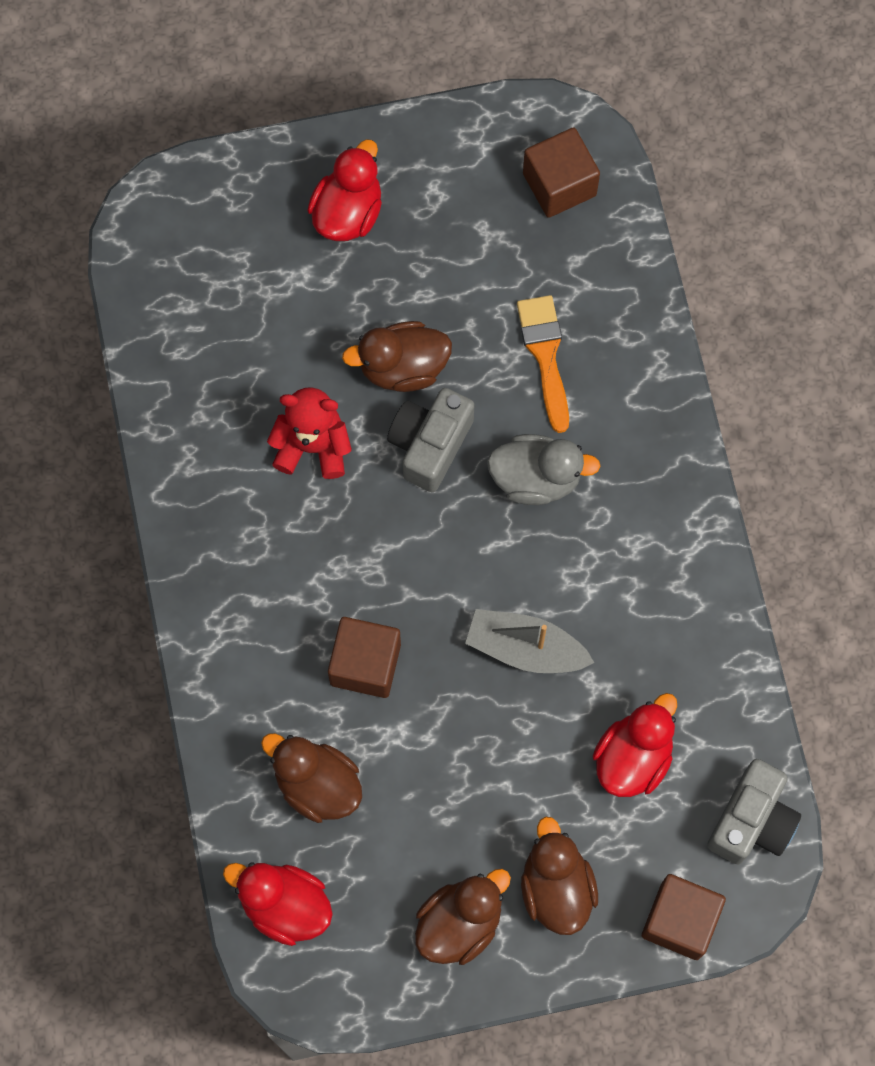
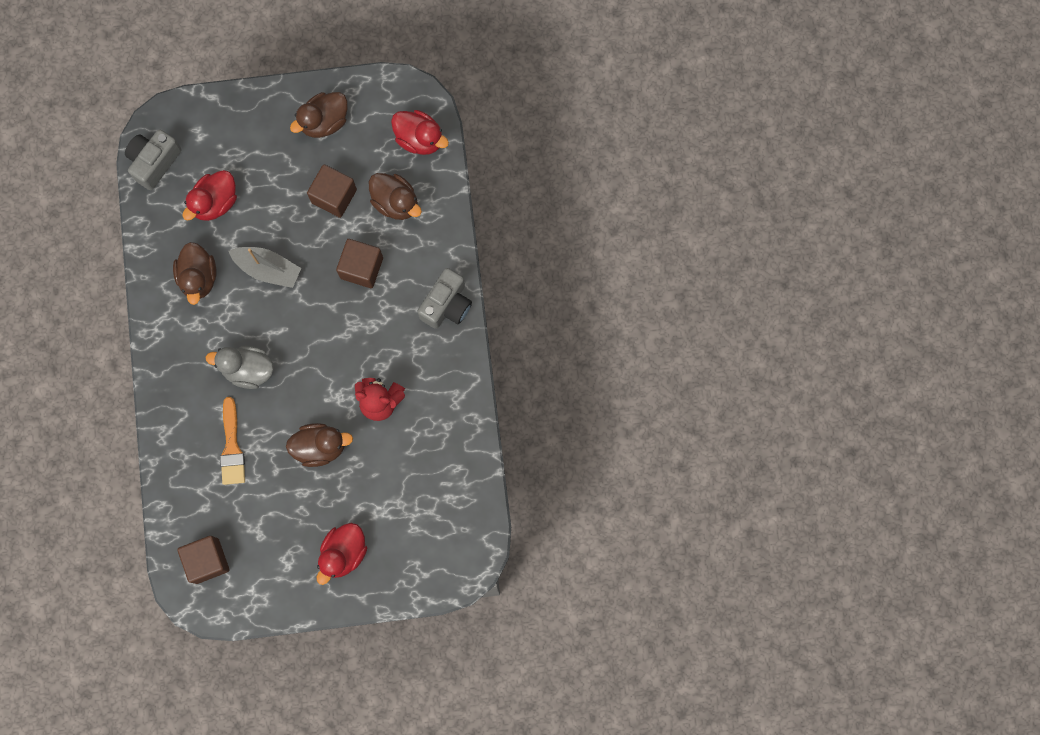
camera: 175 degrees left, 5 degrees up
(430, 445) = (309, 396): grey camera -> grey camera (446, 305)
(556, 887) = (268, 136): brown duck -> brown duck (198, 278)
(680, 920) = (203, 113): brown cube -> brown cube (334, 196)

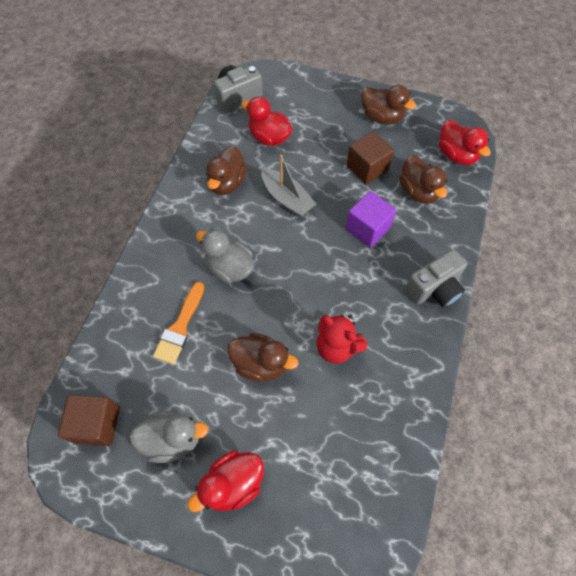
camera: 25 degrees right, 15 degrees down
(215, 202) = (269, 137): red duck -> red duck turned 60 degrees clockwise
(277, 543) = (172, 439): none -> grey duck
(324, 122) = (381, 117): brown duck -> brown duck turned 135 degrees counterclockwise
(361, 268) = (367, 228): brown cube -> purple cube

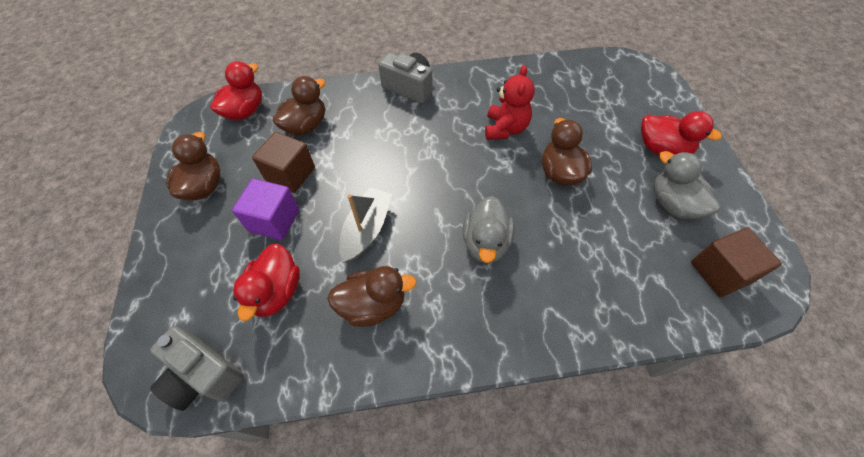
camera: 115 degrees left, 5 degrees down
(180, 327) = (579, 254): orange brush -> none
(367, 228) = (370, 148): purple cube -> purple cube (274, 220)

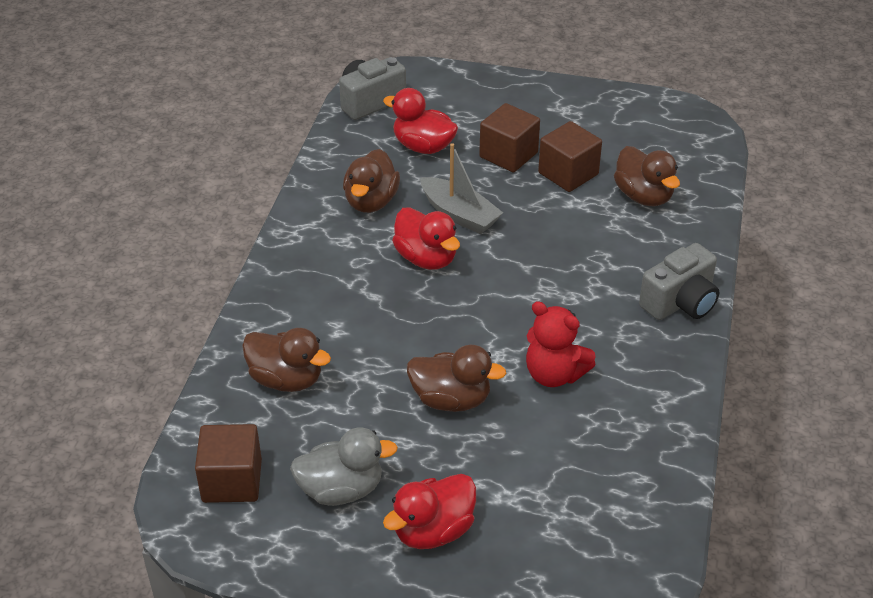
camera: 110 degrees right, 15 degrees down
(204, 186) = (580, 114): brown duck -> brown duck (286, 379)
(245, 111) = (691, 152): red duck -> red duck (426, 258)
(274, 220) = (508, 155): purple cube -> brown cube
(486, 243) = (390, 297): grey duck -> none

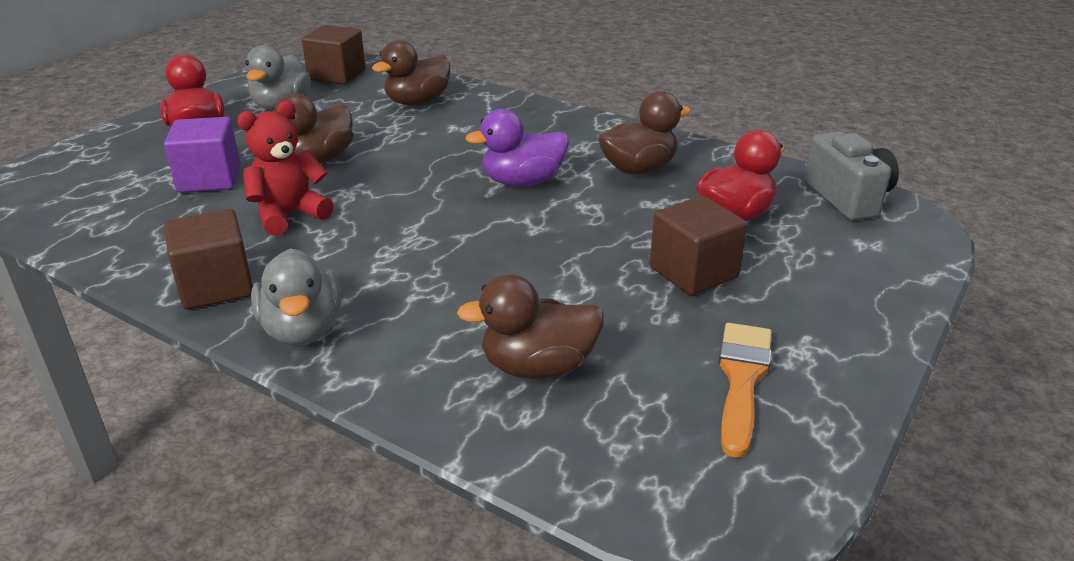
camera: 110 degrees right, 10 degrees down
(371, 201) = (639, 169): brown duck -> brown duck turned 120 degrees clockwise
(426, 258) = (522, 182): red duck -> purple duck
(459, 214) = (585, 213): grey boat -> none
(526, 460) = (209, 179): none -> purple cube
(568, 174) = (628, 311): brown cube -> brown cube (216, 286)
(603, 126) = (742, 379): none -> orange brush
(680, 302) = (302, 330): grey camera -> grey duck

